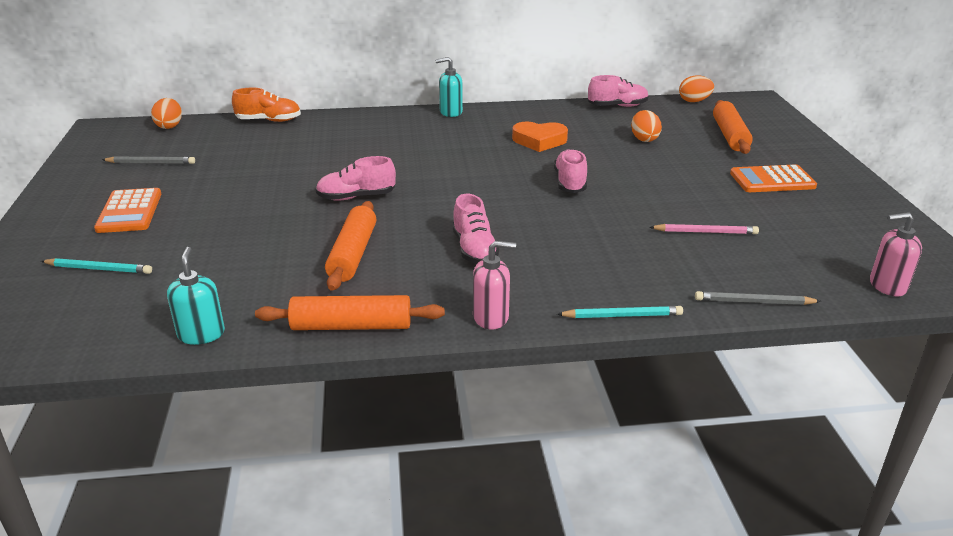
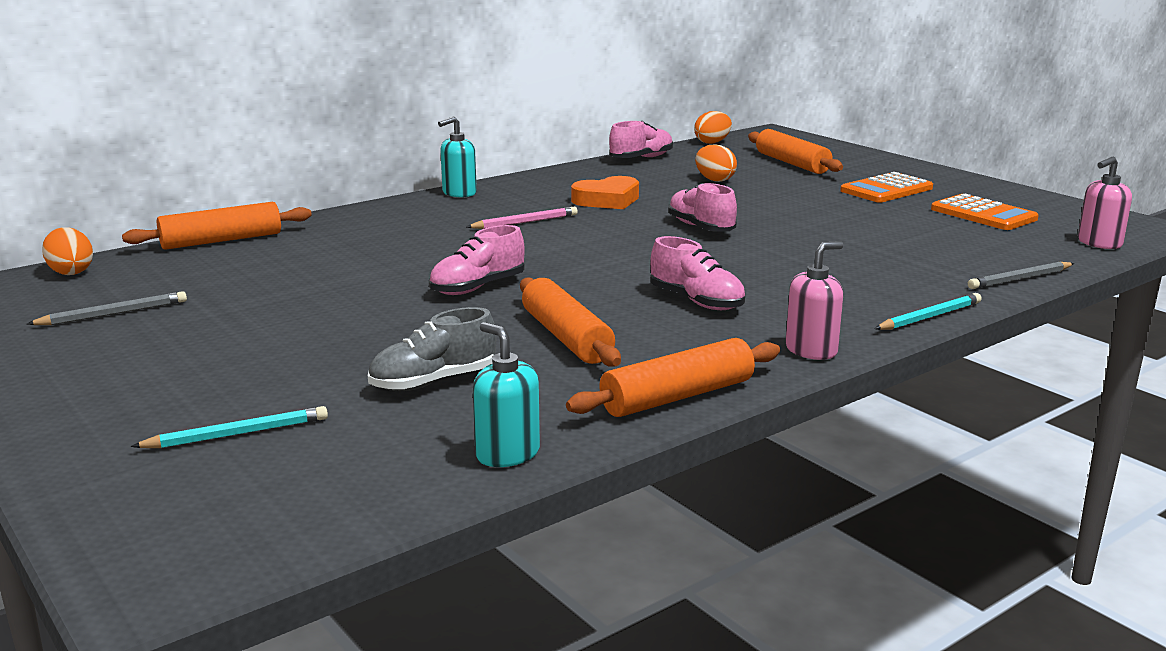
camera: 30 degrees left, 10 degrees down
(129, 211) = (174, 368): orange calculator -> orange calculator (983, 214)
(235, 265) = (433, 382): none -> grey shoe
(269, 120) = (221, 240): orange shoe -> orange rolling pin
(705, 232) = (894, 239): pink pencil -> pink pencil (525, 222)

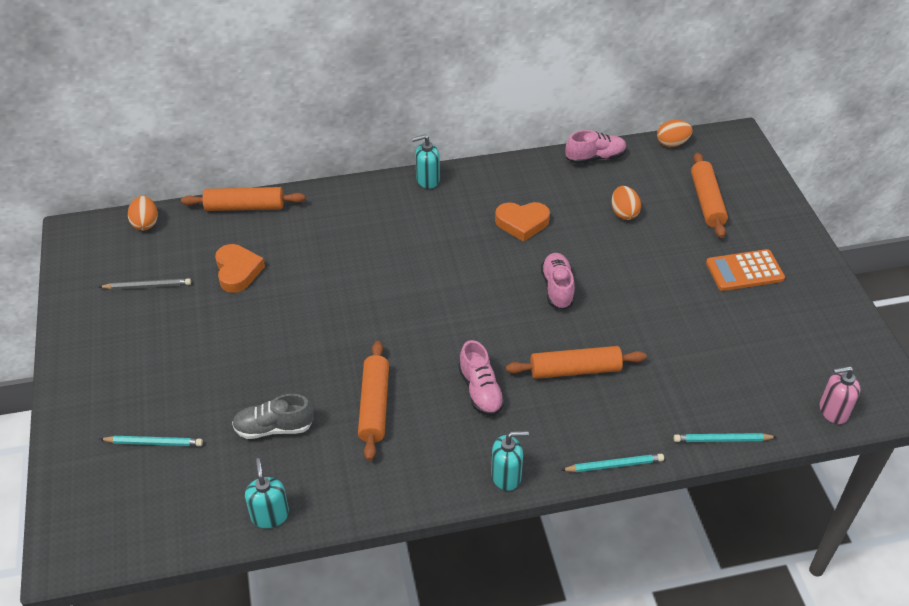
camera: 25 degrees right, 25 degrees up
(253, 282) = (237, 271): none -> orange heart
(477, 287) = (360, 324): pink shoe -> none
(525, 222) = (444, 241): pink pencil -> none
(677, 396) = (392, 495): orange rolling pin -> orange rolling pin (575, 370)
(811, 350) = (506, 476): pink soap dispenser -> turquoise soap dispenser
(983, 214) = (785, 336): orange calculator -> none
(1020, 279) = (722, 440): grey pencil -> turquoise pencil

